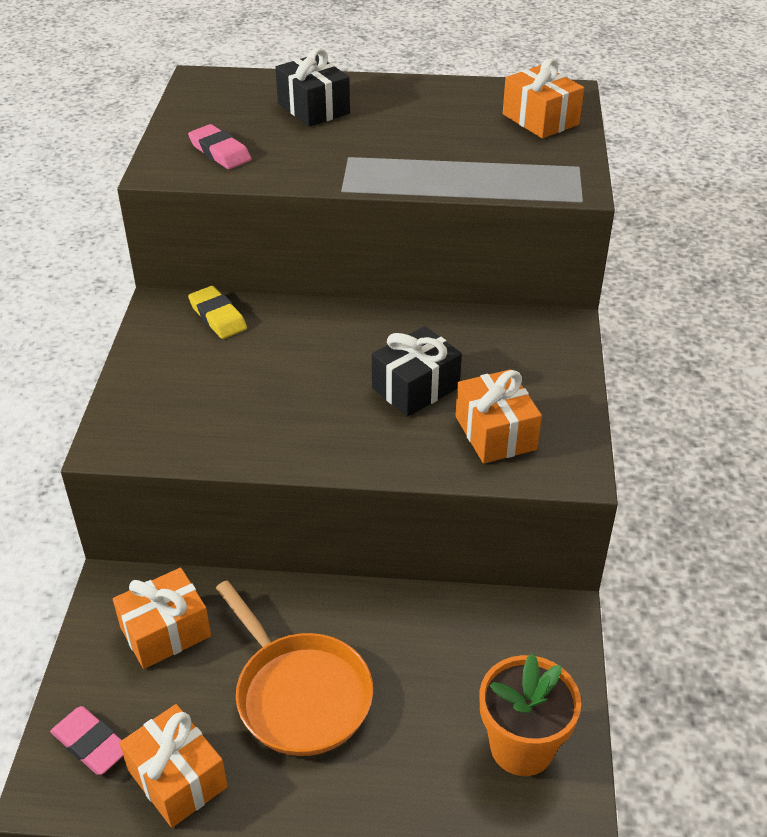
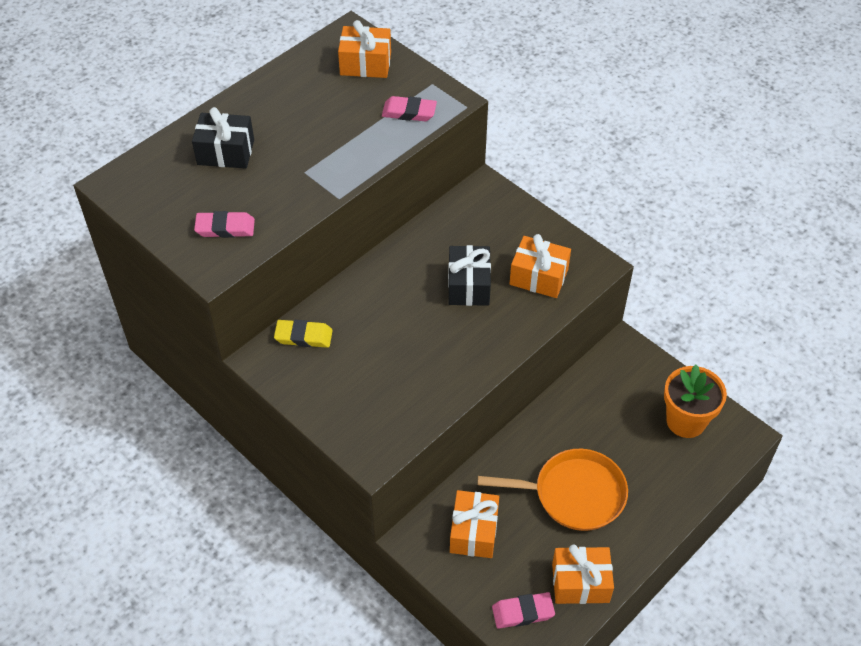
camera: 50 degrees left, 10 degrees up
(517, 172) = (409, 112): none -> pink eraser

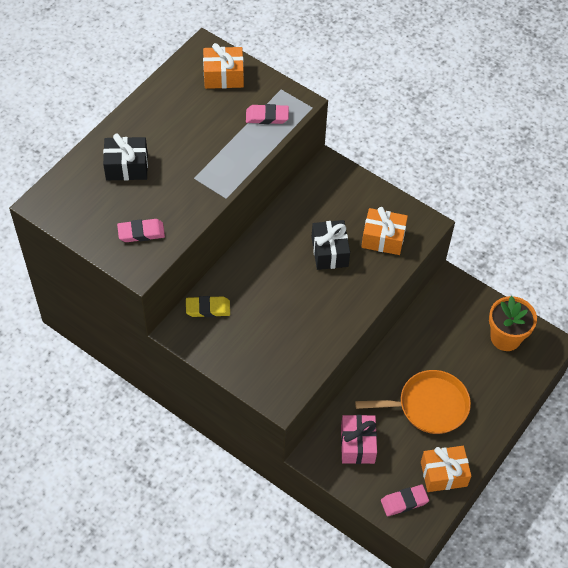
camera: 10 degrees left, 5 degrees up
(474, 532) = (357, 445): orange gift -> pink gift

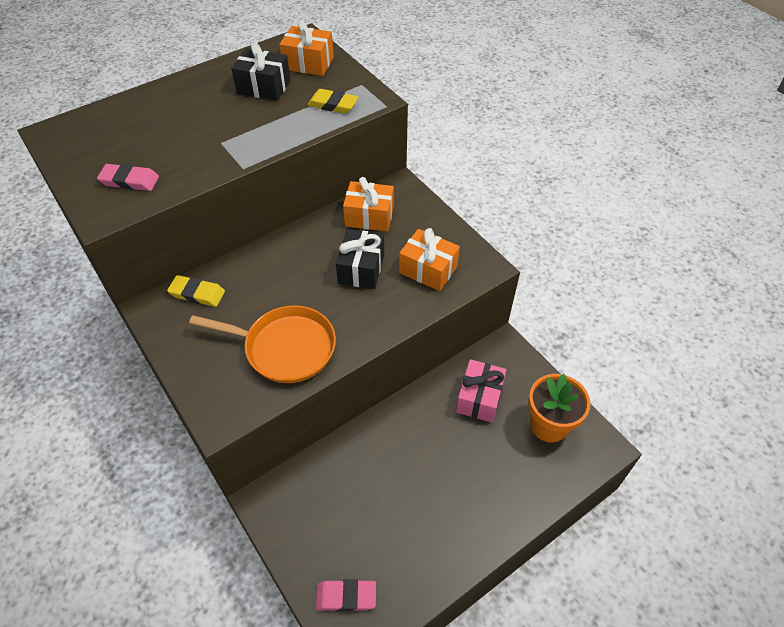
camera: 20 degrees right, 5 degrees down
(127, 167) = (158, 118): black gift -> black gift (263, 87)
(267, 116) = (333, 104): pink eraser -> yellow eraser
(357, 445) = (321, 503): pink gift -> pink gift (479, 398)
(428, 406) = (426, 480): orange pan -> orange pan (285, 348)
(443, 474) = (411, 575): orange gift -> orange gift (369, 216)

